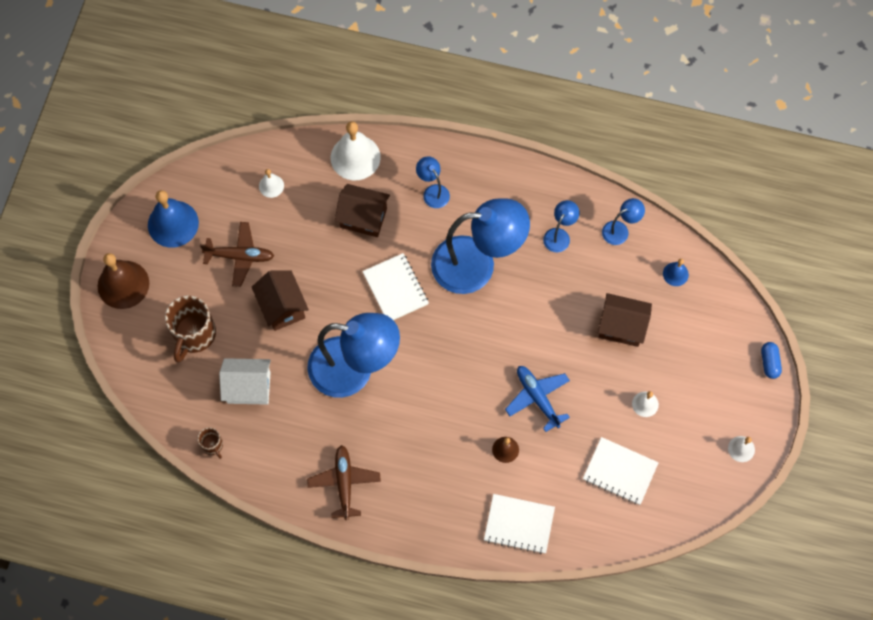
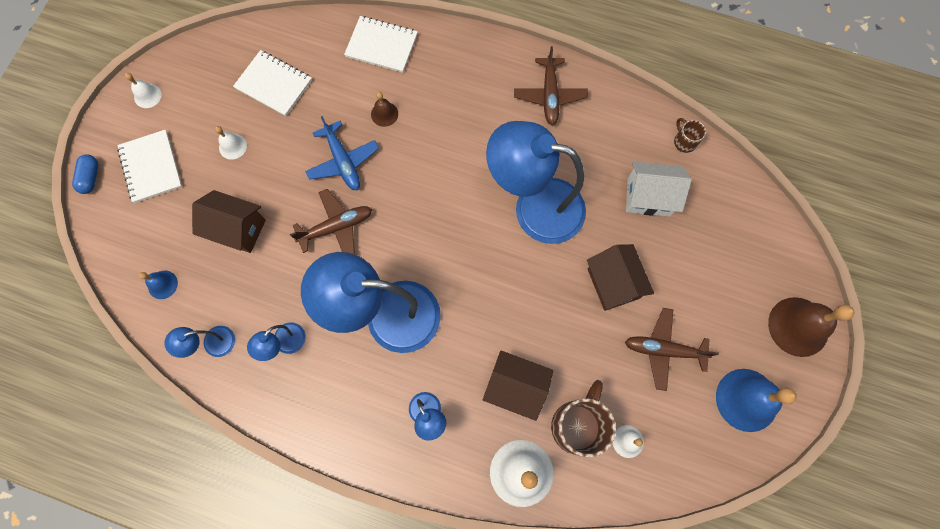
camera: 175 degrees left, 5 degrees up
(194, 335) = (711, 260): brown mug -> brown mug (577, 425)
(395, 288) = (483, 294): white notebook -> white notebook (151, 167)
(533, 336) = (337, 227): none -> brown plane

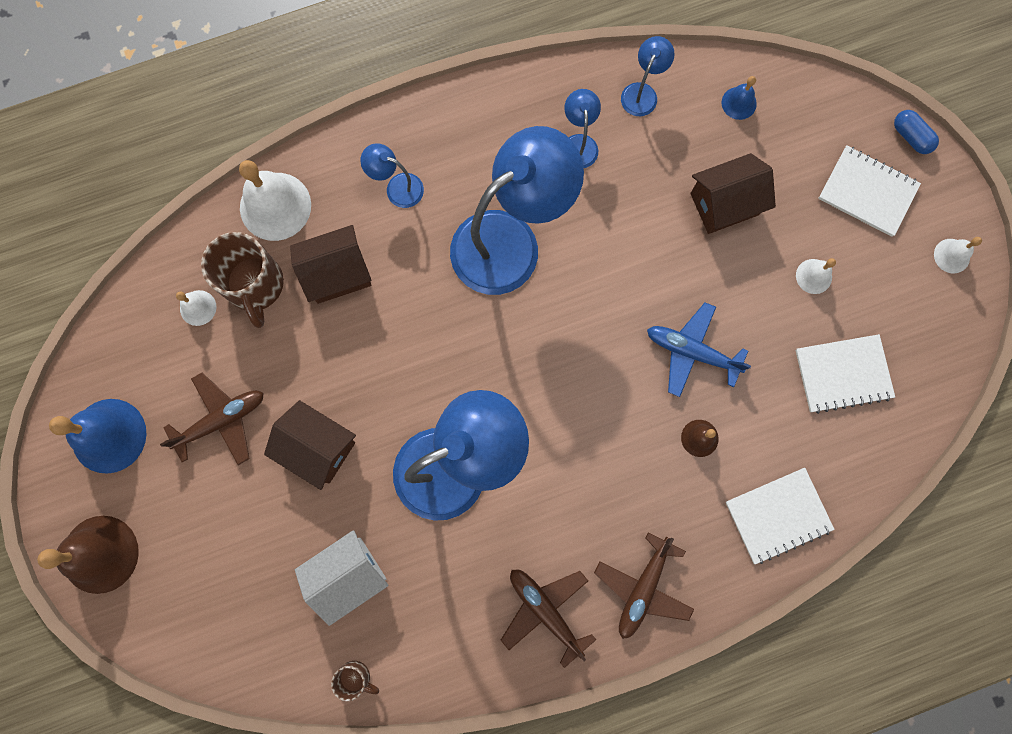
camera: 140 degrees right, 5 degrees up
(337, 227) = (634, 282): brown plane -> brown plane (642, 588)

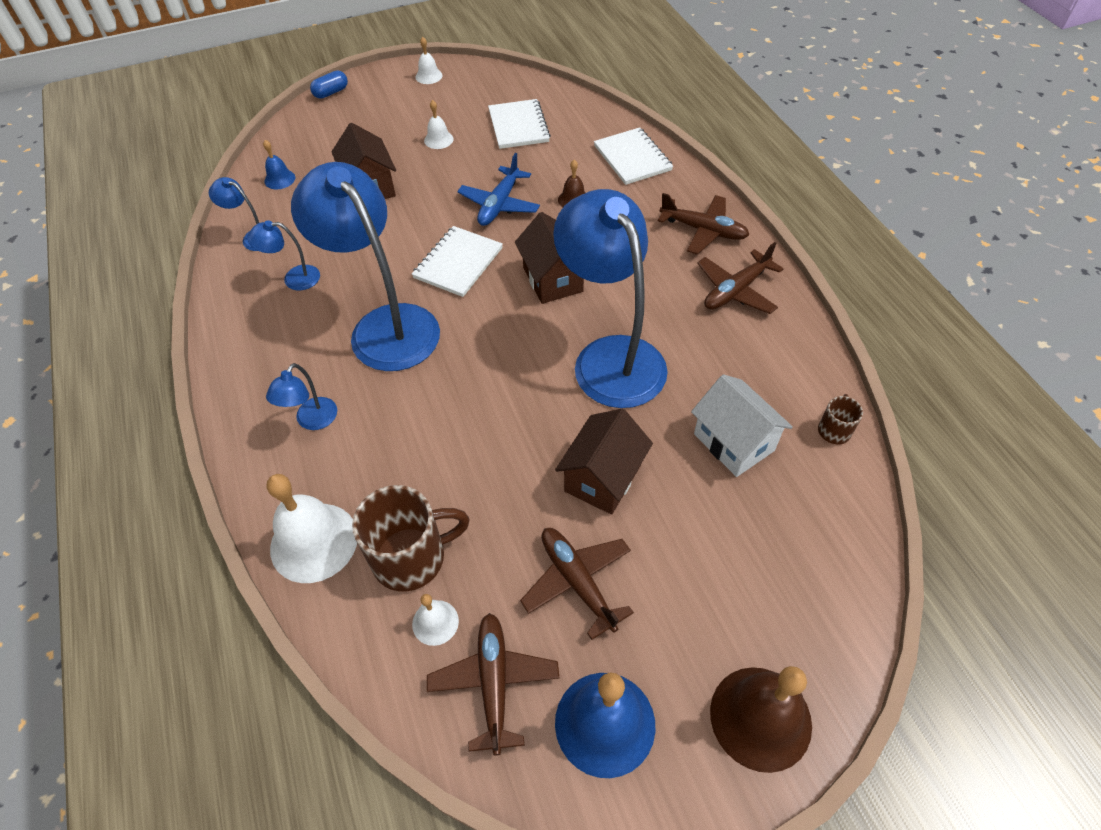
camera: 90 degrees left, 25 degrees down
(147, 354) = (494, 682): none -> brown plane
(337, 273) = (404, 471): brown house -> brown house (553, 280)
(867, 192) = (372, 113): white notebook -> white notebook (458, 263)

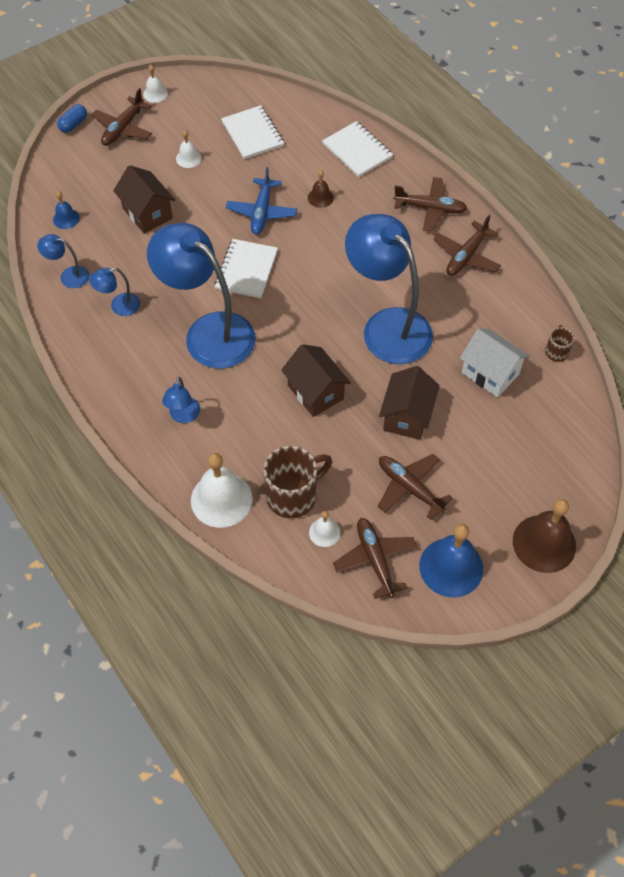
camera: 15 degrees left, 5 degrees up
(380, 103) = (123, 128): none -> brown plane
(553, 280) = (325, 271): brown house -> brown house (315, 392)

